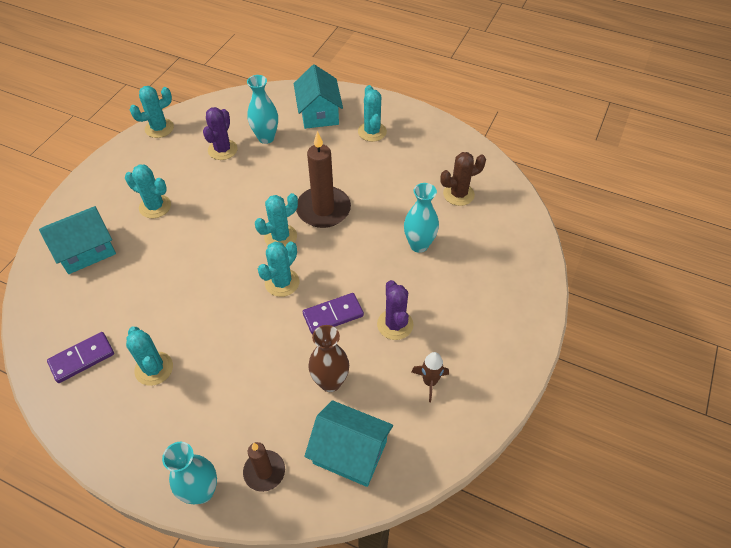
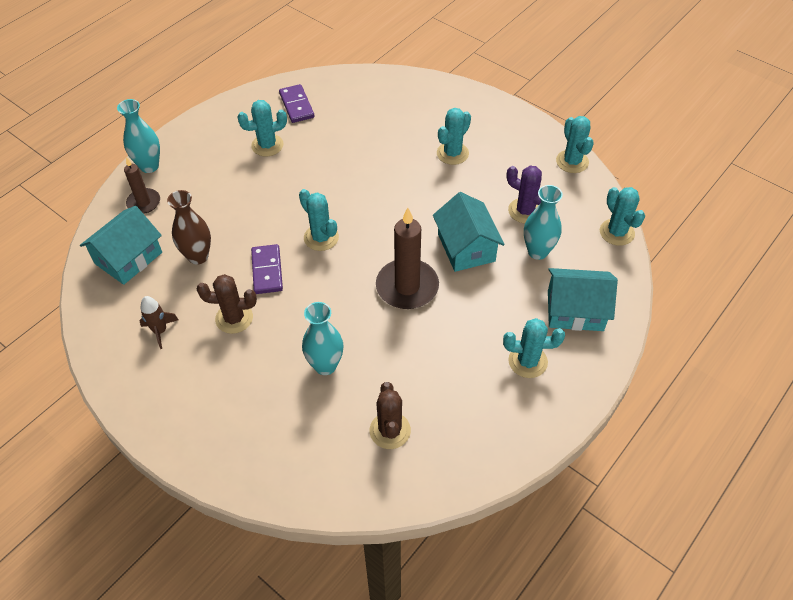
camera: 105 degrees right, 0 degrees up
(86, 250) = (411, 107): turquoise house -> turquoise house (466, 247)
(280, 237) = (380, 244): turquoise cactus -> turquoise cactus (616, 232)
(395, 324) = (234, 318): purple cactus -> brown cactus

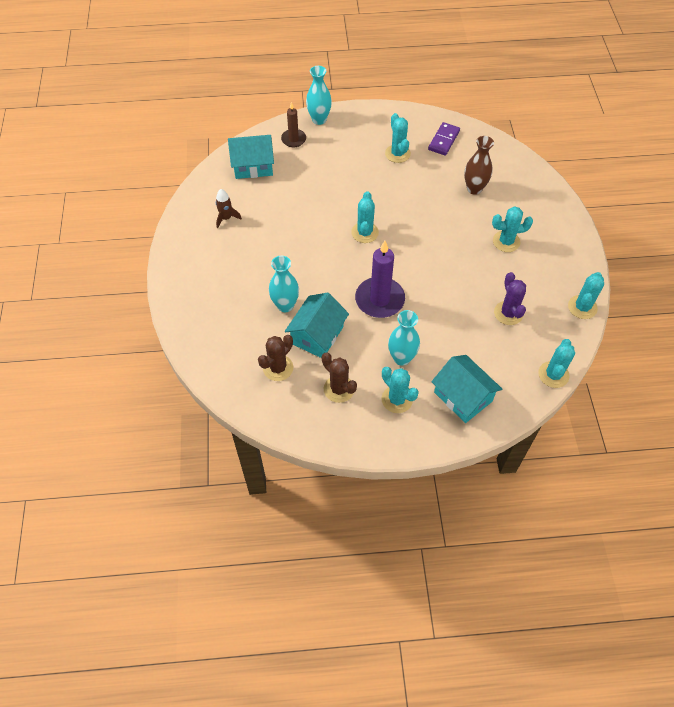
camera: 45 degrees right, 5 degrees up
(198, 256) = (288, 192): brown vase -> brown vase (474, 189)
(234, 318) = (268, 241): brown cactus -> brown cactus (339, 389)
(267, 145) = (397, 154): turquoise cactus -> turquoise cactus turned 45 degrees clockwise
(267, 271) = (314, 228): purple domino -> none
(407, 287) = (379, 299): brown candle -> purple candle
(466, 247) = (442, 305): turquoise house -> turquoise house (317, 335)
(537, 251) = (484, 343): turquoise vase -> turquoise vase (401, 358)

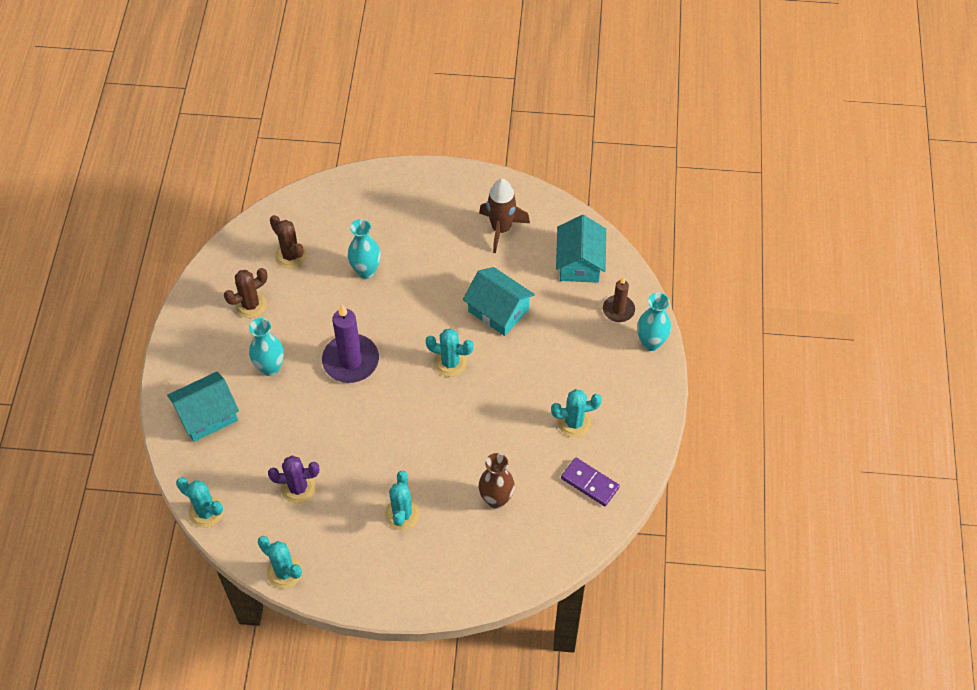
camera: 100 degrees right, 0 degrees up
(226, 218) = (501, 229): brown rocket -> brown rocket, size x1.68
(317, 335) = (320, 295): turquoise house -> turquoise house (498, 310)
(397, 399) = (223, 354): turquoise cactus -> none

